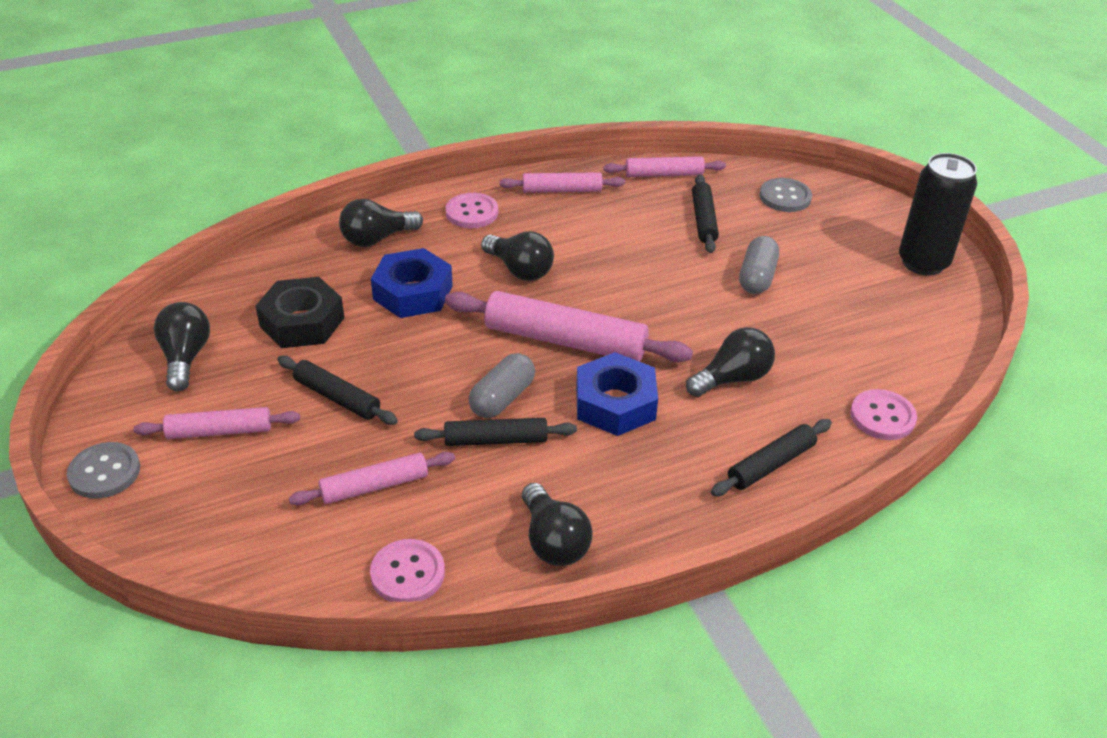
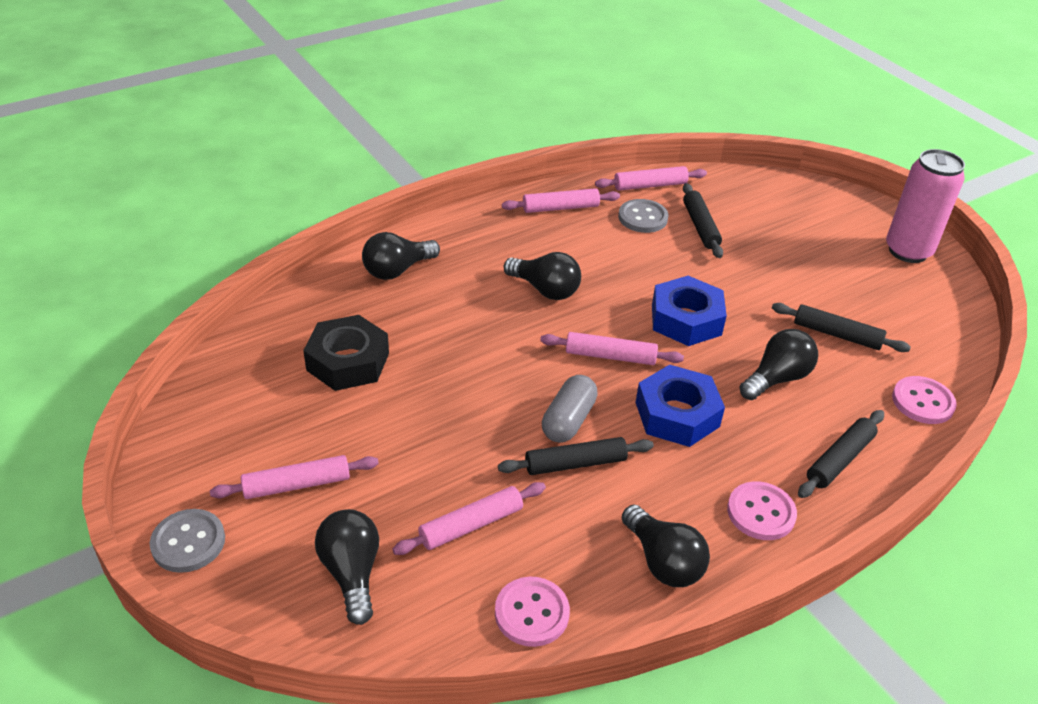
camera: 10 degrees left, 0 degrees up
(185, 357) = (239, 410): black light bulb -> black light bulb (352, 573)
(337, 397) = (406, 436): black rolling pin -> black rolling pin (836, 335)
(413, 292) = (449, 321): blue nut -> blue nut (686, 319)
(472, 212) = (482, 236): pink button -> pink button (761, 512)
(565, 340) = (610, 356): pink rolling pin -> pink rolling pin, size x0.57
(757, 277) = (766, 278): grey capsule -> none
(785, 197) = (766, 199): grey button -> grey button (643, 218)
(923, 262) = (908, 251): black can -> pink can

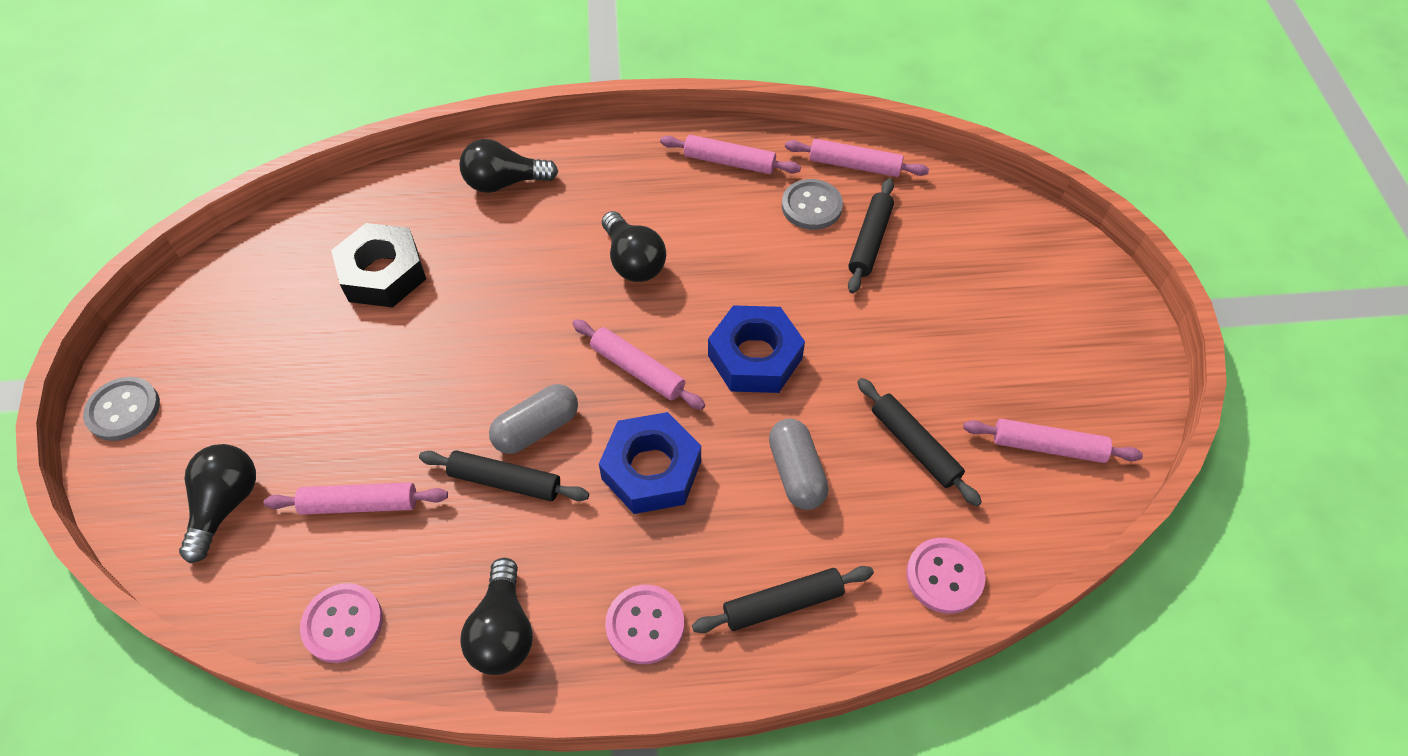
camera: 30 degrees right, 15 degrees up
(297, 485) = (246, 391): pink rolling pin -> pink rolling pin (1048, 447)
(777, 378) = (796, 473): black light bulb -> grey capsule
(908, 251) = (1105, 368): pink can -> none

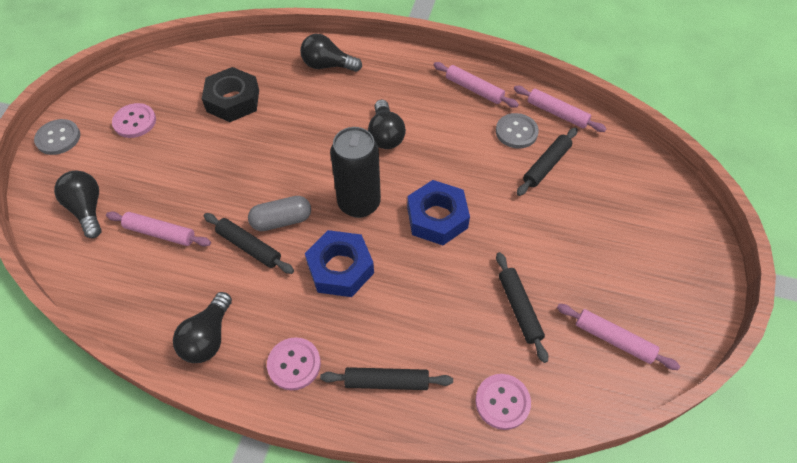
camera: 20 degrees right, 0 degrees up
(226, 505) = (87, 209): black light bulb -> black light bulb turned 60 degrees counterclockwise
(343, 624) = (120, 300): pink button -> pink button (135, 122)
(638, 370) = (359, 203): pink rolling pin -> black can
(796, 473) = (432, 300): grey capsule -> none

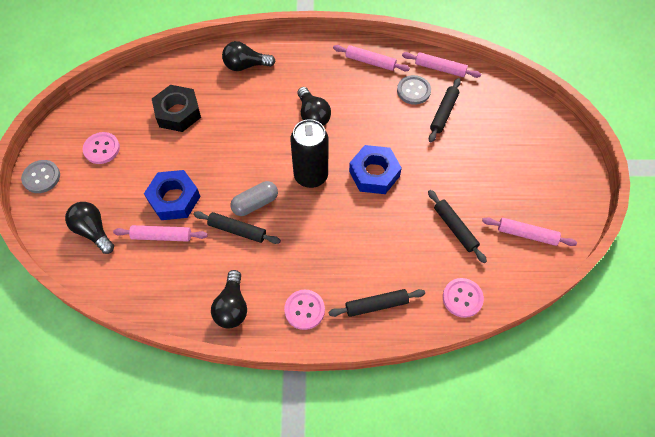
camera: 15 degrees left, 5 degrees up
(340, 268) = (314, 230): blue nut -> blue nut (174, 199)

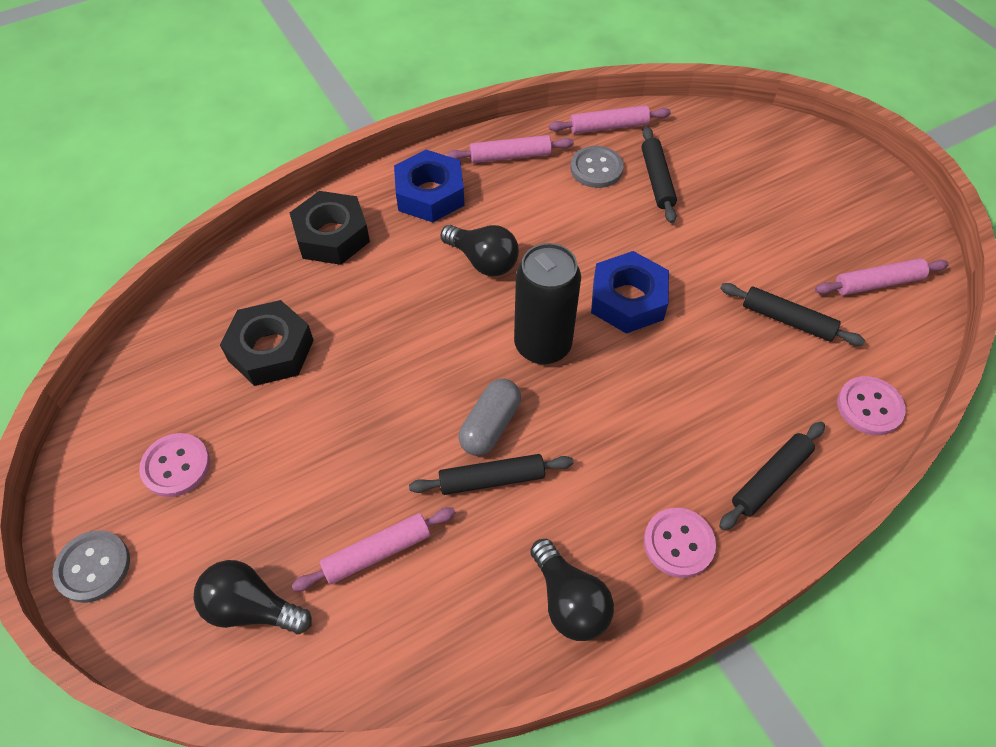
camera: 30 degrees left, 5 degrees down
(174, 199) = (356, 483): blue nut -> blue nut (430, 194)
(246, 65) = (332, 236): black light bulb -> black nut

